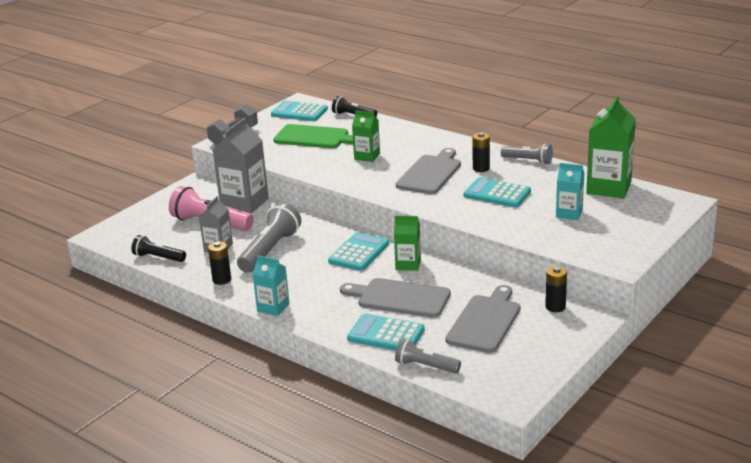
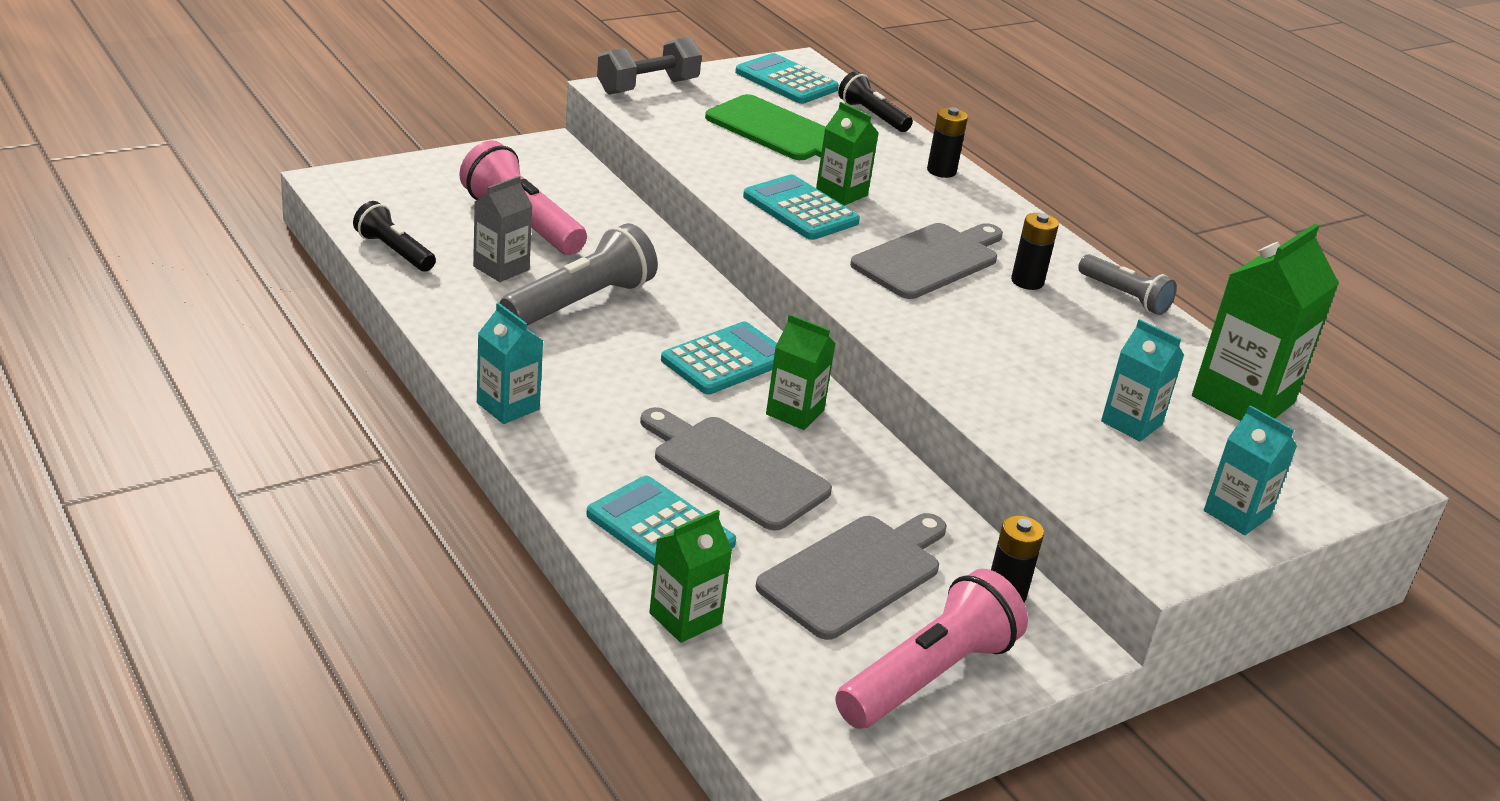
camera: 15 degrees right, 5 degrees up
(222, 280) = (463, 326): black battery -> black battery (941, 171)
(244, 203) = (601, 207): grey carton -> none
(425, 366) = (685, 618): grey flashlight -> green carton
(497, 194) = (1022, 338): turquoise calculator -> turquoise calculator (800, 209)
(546, 351) = (928, 676): none -> pink flashlight
(638, 235) = (1236, 514): none -> turquoise carton

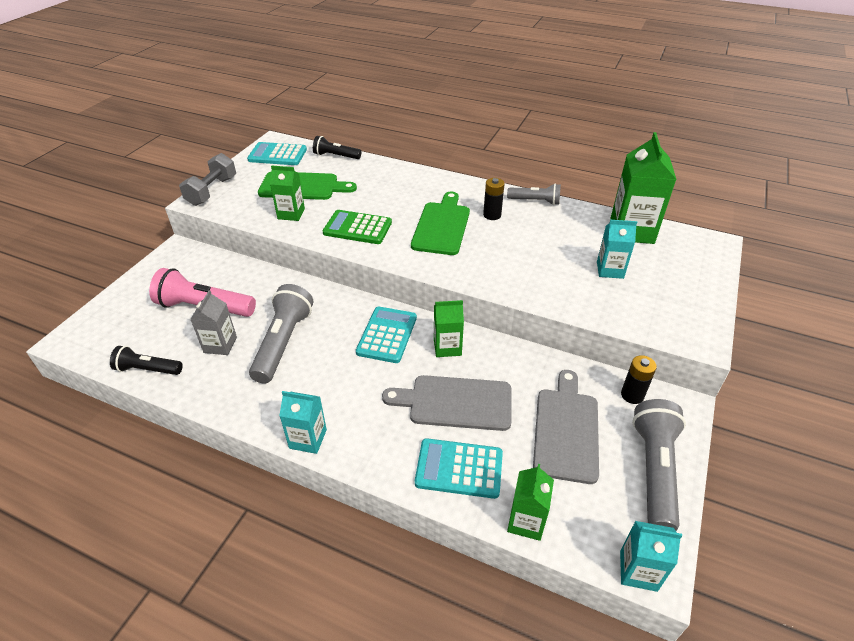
camera: 30 degrees left, 10 degrees up
(800, 209) = (357, 228): turquoise calculator -> green calculator
(841, 193) = (366, 208): green carton -> green carton (291, 214)
(928, 676) = (654, 470): pink flashlight -> grey flashlight
(929, 260) = (442, 226): grey cutting board -> green cutting board
(941, 171) = (396, 172): black battery -> none
(1236, 514) = (695, 295): turquoise carton -> turquoise carton (638, 570)

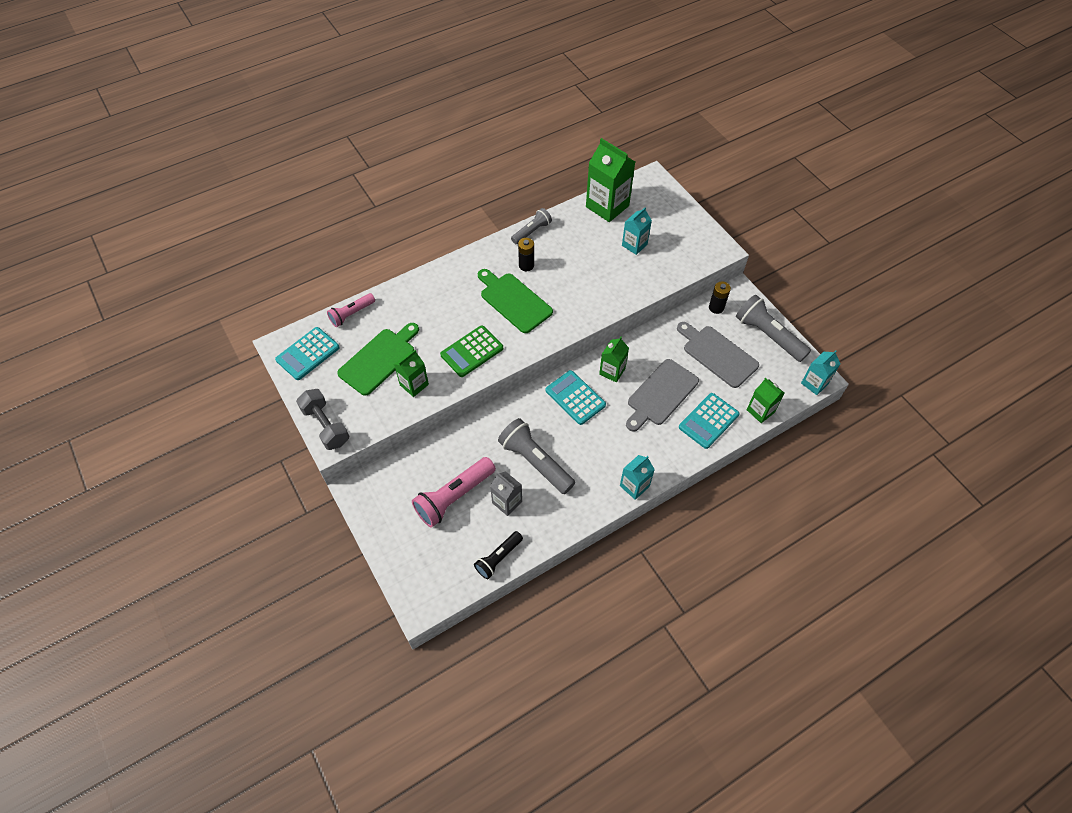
camera: 55 degrees left, 15 degrees up
(336, 156) = (351, 314): black flashlight -> pink flashlight

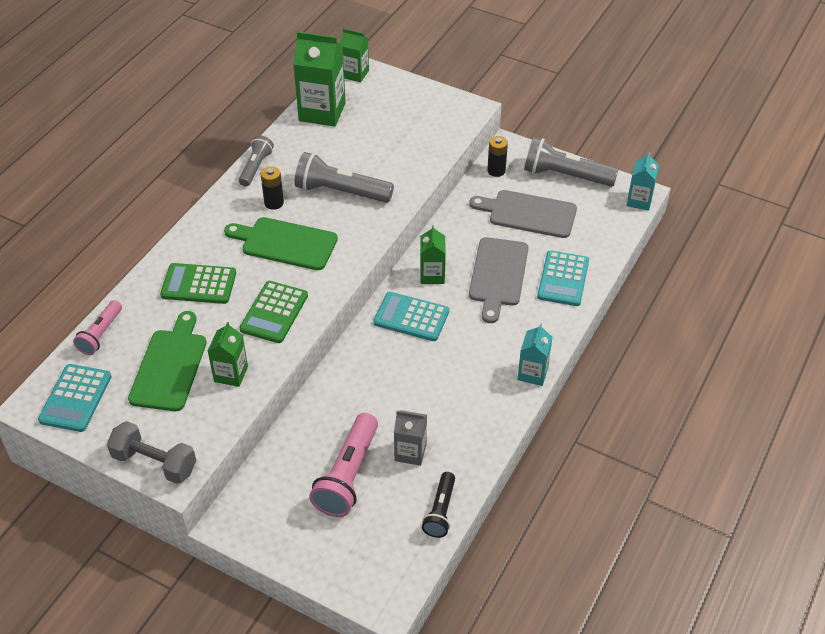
camera: 30 degrees left, 10 degrees down
(436, 306) = (198, 284): none -> green calculator
(535, 462) = (413, 398): grey flashlight -> grey flashlight (341, 192)
(634, 245) = (378, 138): turquoise carton -> none
(760, 411) = (606, 248): green carton -> green carton (355, 74)

